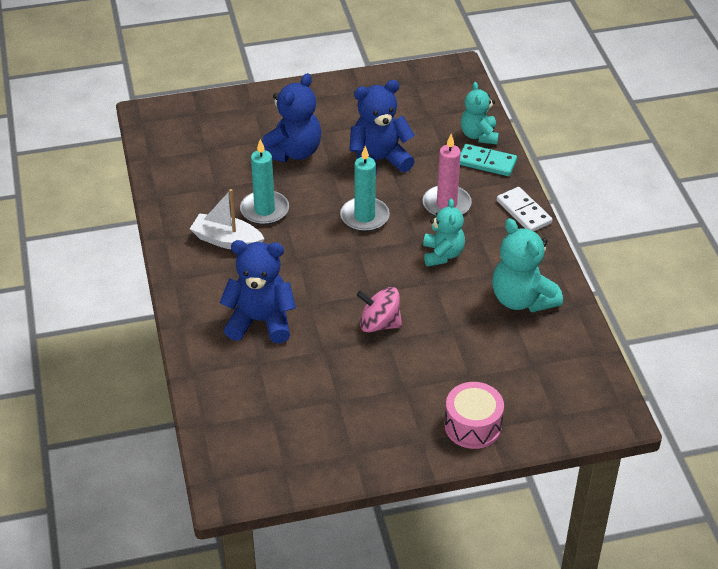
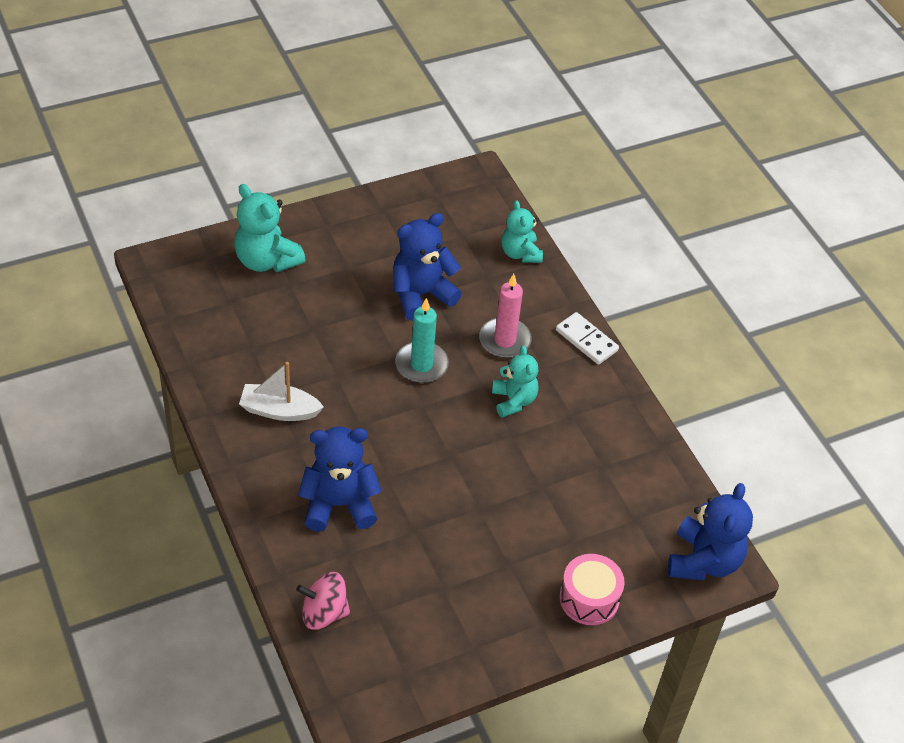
camera: 15 degrees left, 5 degrees up
(264, 210) = (312, 368): turquoise candle -> none
(292, 152) = (326, 294): blue teddy bear -> blue teddy bear (703, 561)
(379, 324) = (466, 491): pink spinning top -> pink spinning top (324, 613)
(486, 162) = (535, 285): turquoise domino -> none
(522, 299) = (607, 444): turquoise teddy bear -> turquoise teddy bear (266, 260)

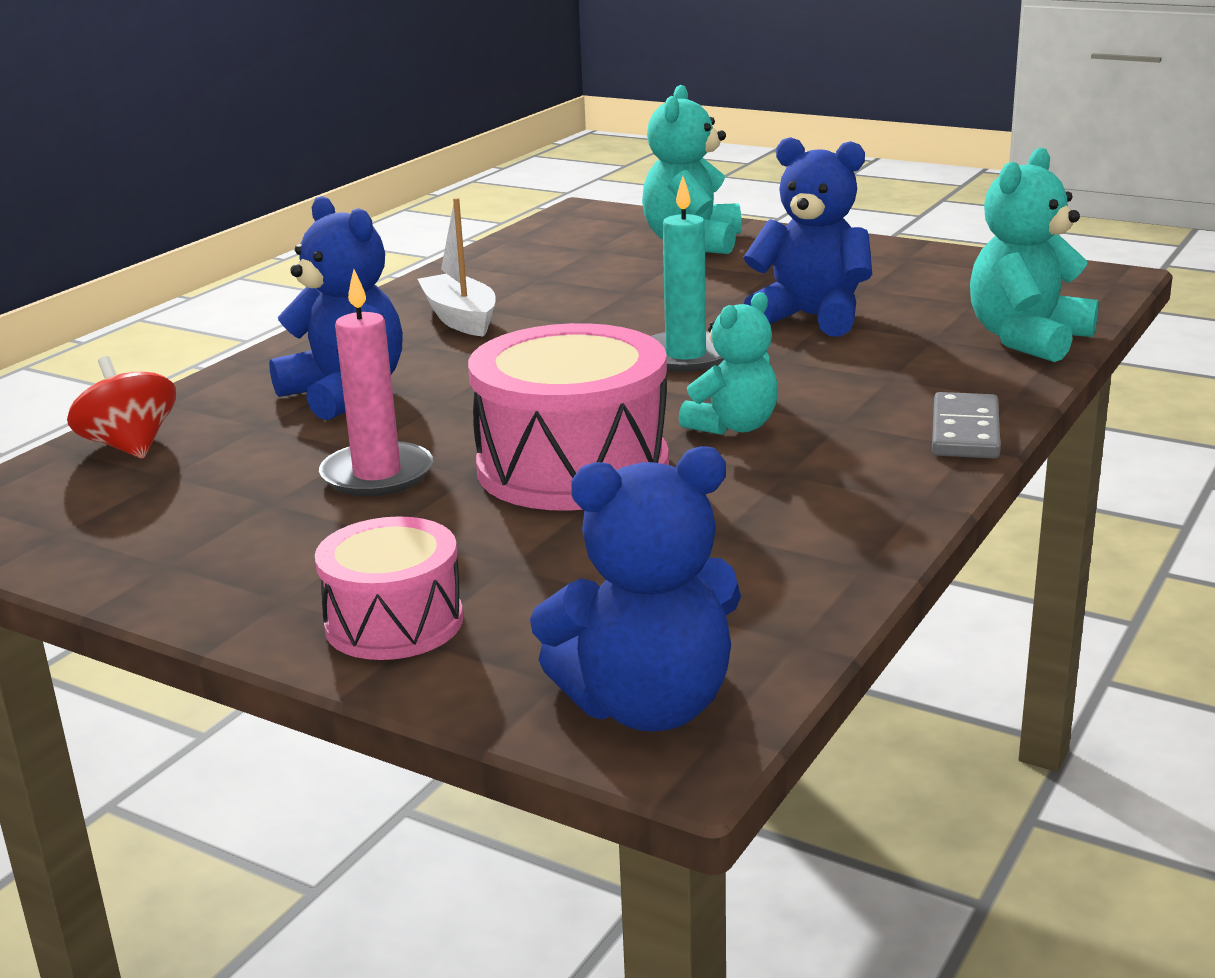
camera: 60 degrees right, 25 degrees down
(324, 613) = (130, 446): pink spinning top -> red spinning top
(503, 473) = (572, 467): none -> pink drum
(504, 340) = (839, 384): pink candle -> pink candle (377, 475)
(520, 253) = (1027, 339): turquoise teddy bear -> turquoise teddy bear, size x1.51
(586, 340) = (965, 432): white domino -> grey domino

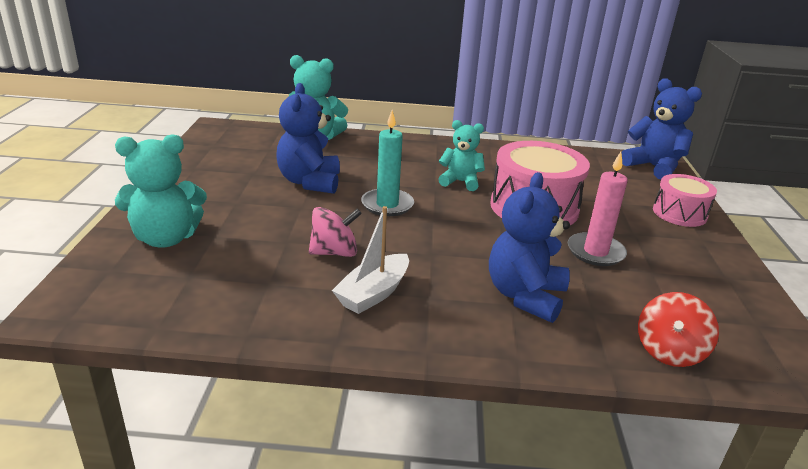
camera: 120 degrees left, 5 degrees up
(575, 311) = (334, 252): none -> pink spinning top
(965, 432) = (425, 142): grey domino -> none

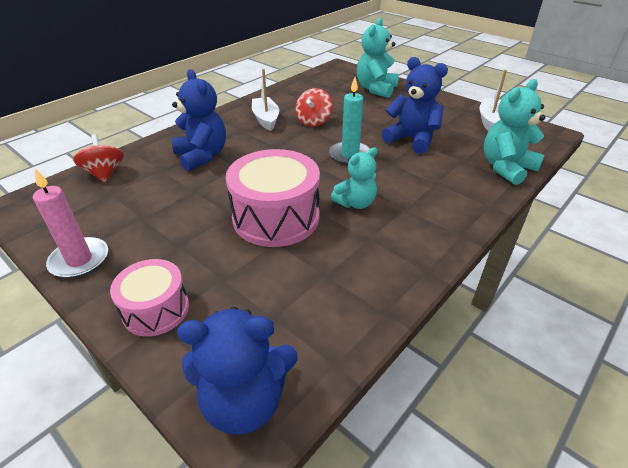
camera: 130 degrees right, 10 degrees up
(212, 153) = (490, 120): none -> white boat
(334, 252) = (313, 121): pink spinning top -> red spinning top
(595, 252) = (192, 208): pink candle -> pink candle (79, 260)

